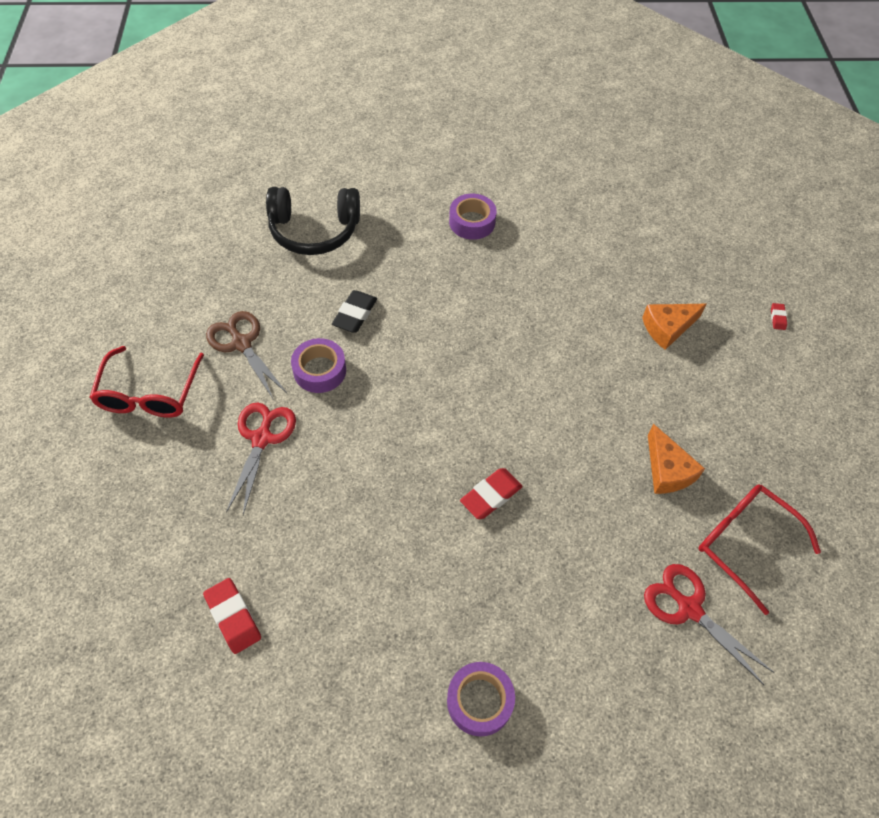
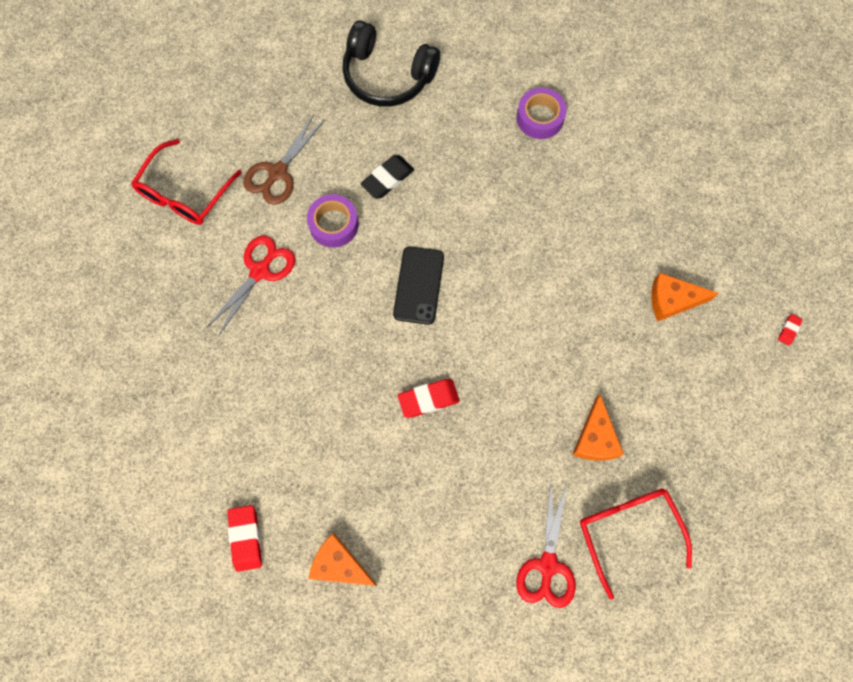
camera: 25 degrees right, 15 degrees up
(233, 617) = (180, 418): red eraser -> red eraser (245, 538)
(241, 343) = (277, 172): brown scissors -> brown scissors turned 135 degrees counterclockwise
(430, 396) = (418, 285): none -> black phone
(479, 701) = (339, 565): purple tape -> orange cheese
(689, 608) = (547, 565): red scissors -> red scissors turned 150 degrees counterclockwise

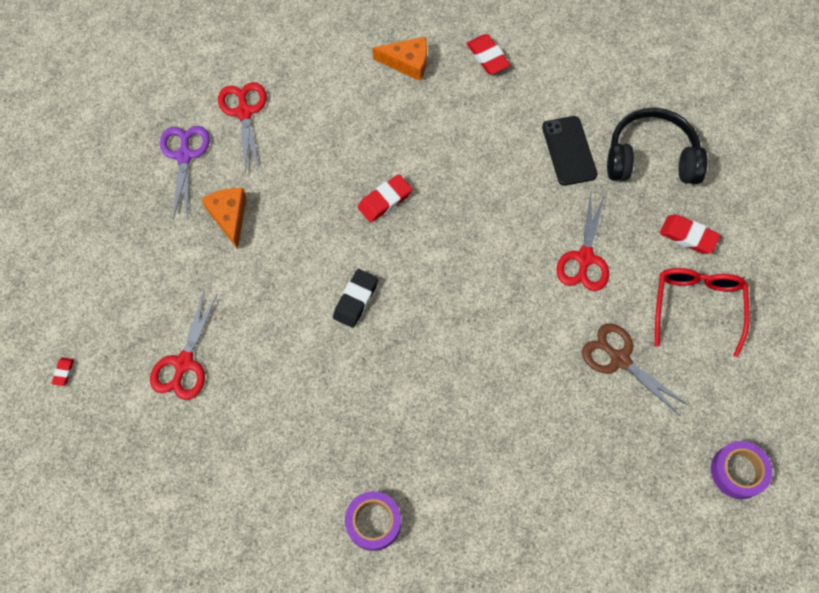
camera: 160 degrees right, 5 degrees down
(152, 258) = (688, 236): none -> red eraser
(277, 172) = (619, 359): brown scissors -> brown scissors turned 60 degrees counterclockwise
(333, 224) = (539, 325): purple tape -> purple tape (737, 471)
(387, 75) = (561, 514): black headphones -> black headphones (651, 158)
(387, 179) = (507, 391): black eraser -> black eraser (355, 300)
(418, 285) = (433, 295): black phone -> black phone (569, 151)
(628, 531) = (184, 156): red glasses -> purple scissors
(672, 300) = (184, 363): orange cheese -> red scissors

